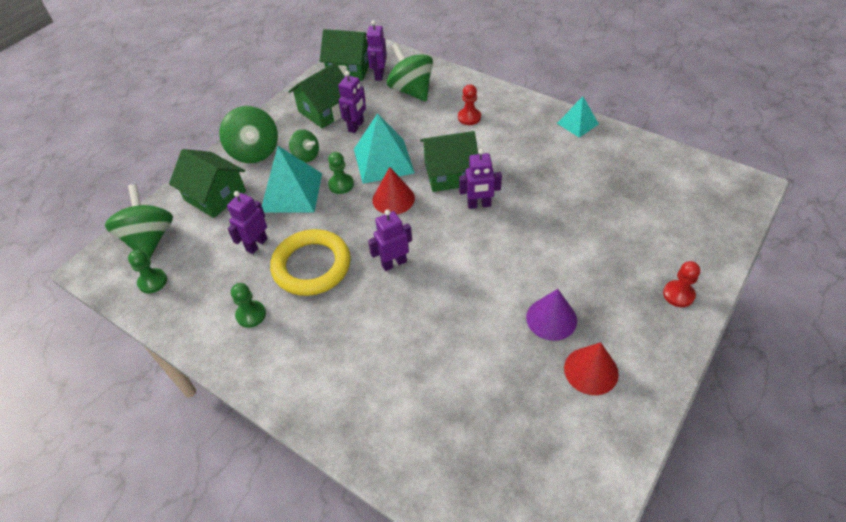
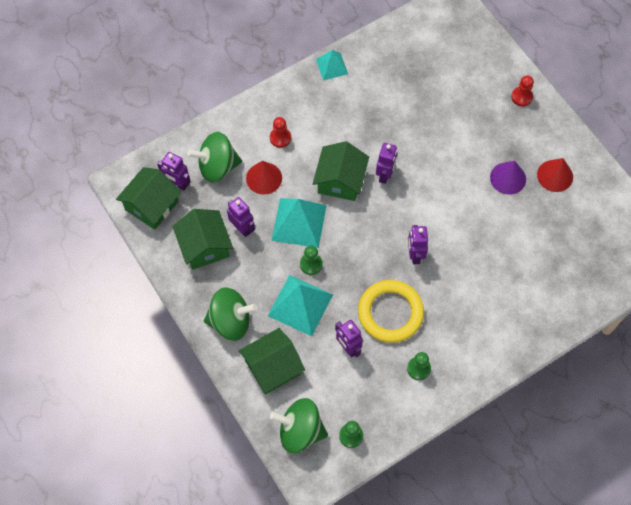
camera: 70 degrees left, 15 degrees up
(306, 156) = (259, 280): green spinning top -> none
(393, 199) = (348, 231): red cone -> red cone (264, 178)

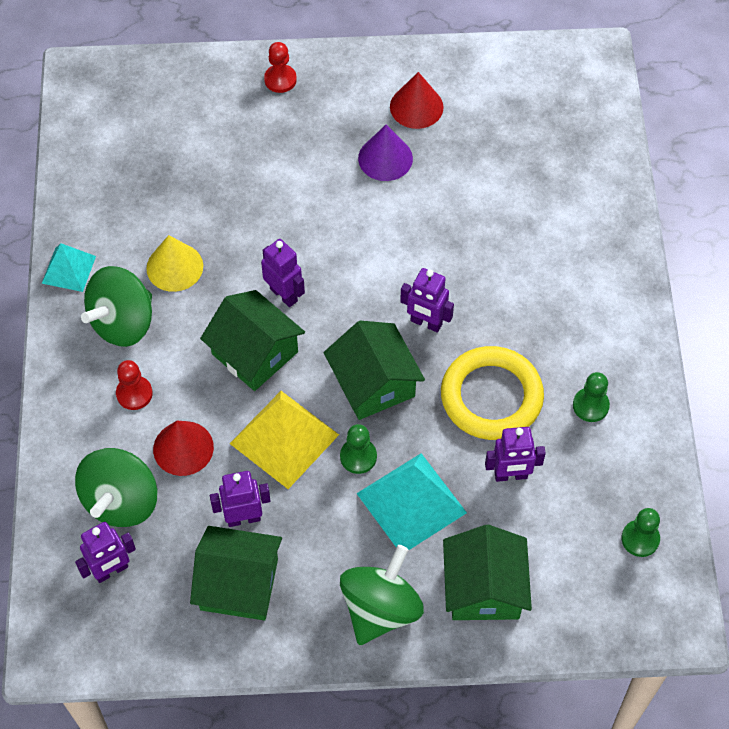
camera: 60 degrees left, 5 degrees down
(151, 205) = (121, 626): green house -> green house (373, 383)
(299, 222) = (284, 439): turquoise pyramid -> yellow pyramid
(300, 431) = (598, 601): green spinning top -> green spinning top (123, 322)
(366, 114) = (174, 267): none -> yellow cone

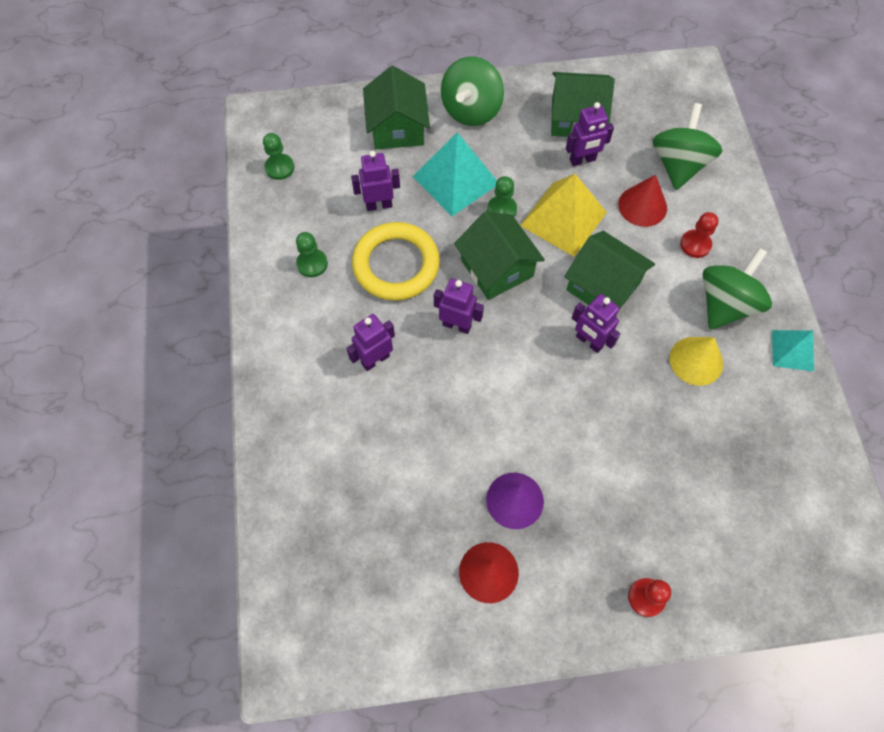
camera: 175 degrees right, 5 degrees up
(111, 570) = (670, 120): purple robot -> purple robot (375, 359)

